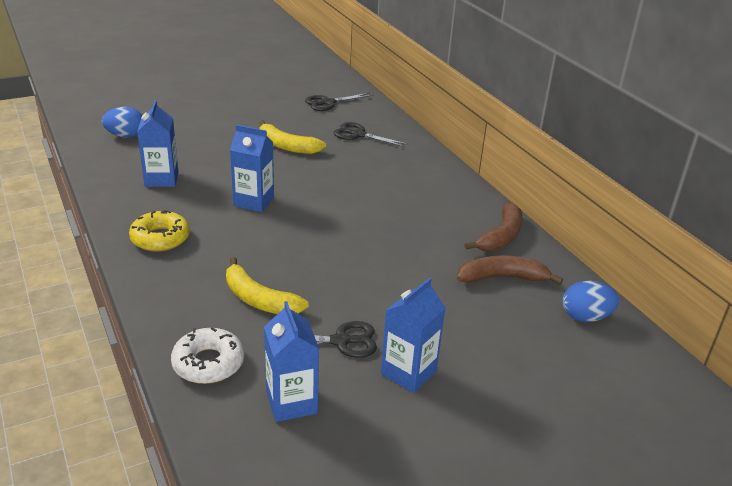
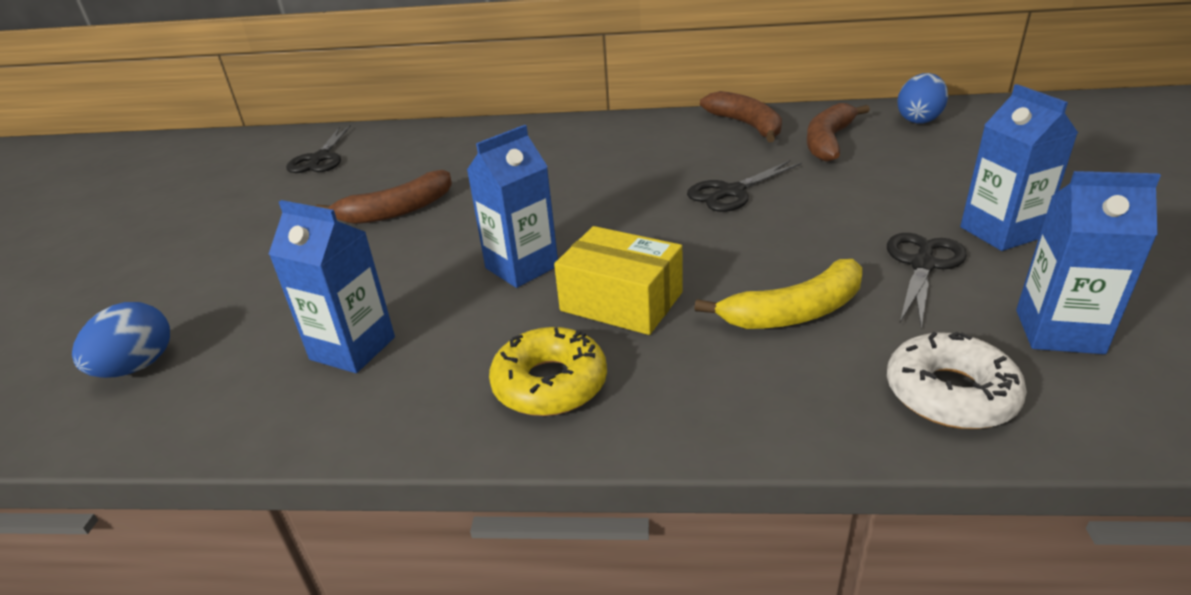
camera: 55 degrees left, 0 degrees up
(238, 240) = (621, 301): none -> yellow box
(287, 146) = (396, 211): yellow banana -> brown banana
(358, 135) = (434, 155): black scissors -> black scissors (731, 192)

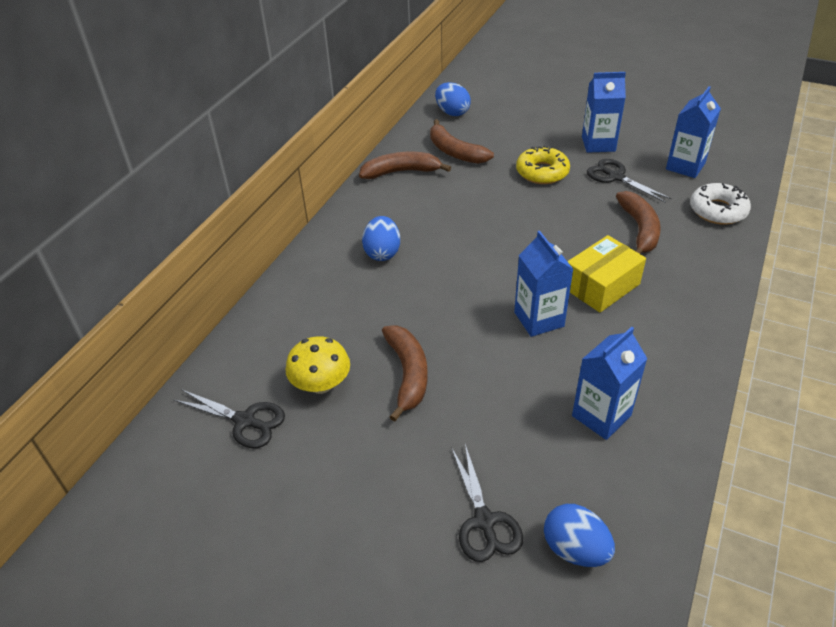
camera: 70 degrees left, 10 degrees up
(372, 175) = (321, 384): none -> yellow mushroom
(550, 383) = (670, 331): yellow donut -> yellow donut (542, 172)
(586, 152) = (382, 253): none -> blue egg
(731, 192) = (496, 208): black scissors -> black scissors (484, 521)
(794, 312) = (639, 230): yellow banana -> brown banana

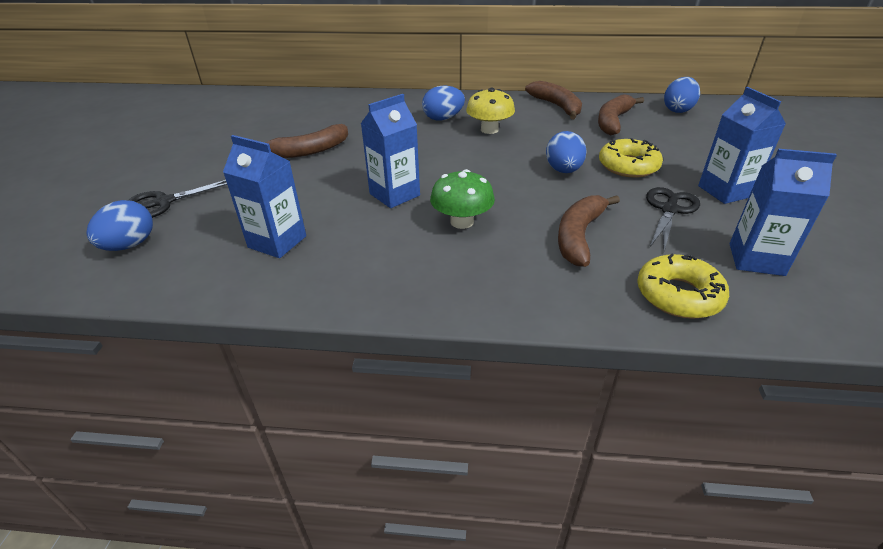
camera: 70 degrees right, 5 degrees down
(244, 421) = (256, 111): black scissors -> none
(321, 384) = (292, 125): yellow mushroom -> yellow mushroom (489, 130)
(535, 207) = (563, 170): none -> blue egg
(601, 286) = (462, 222): yellow box -> green mushroom
(639, 230) = (579, 236): brown banana -> brown banana turned 135 degrees clockwise
(718, 210) = (678, 295): white donut -> yellow donut

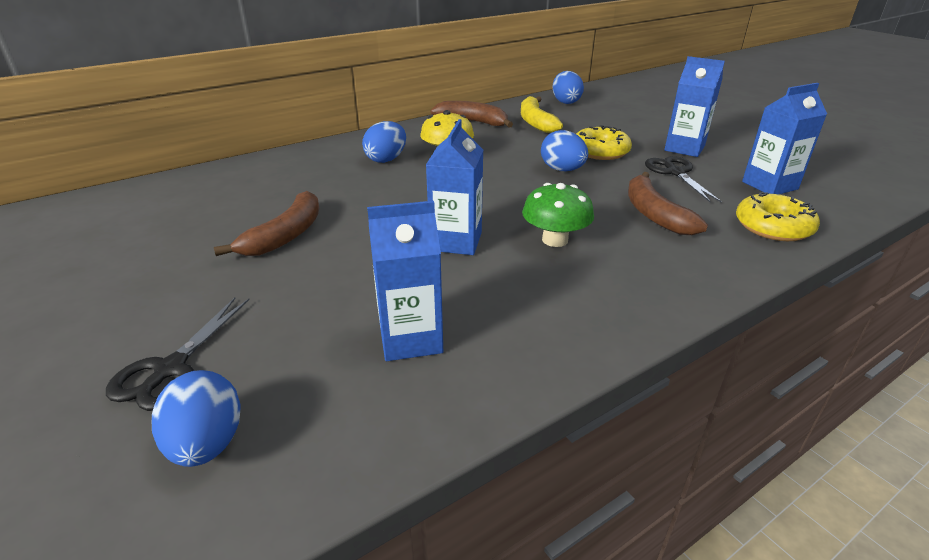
camera: 40 degrees left, 5 degrees down
(613, 121) = (535, 122): brown banana -> yellow banana

